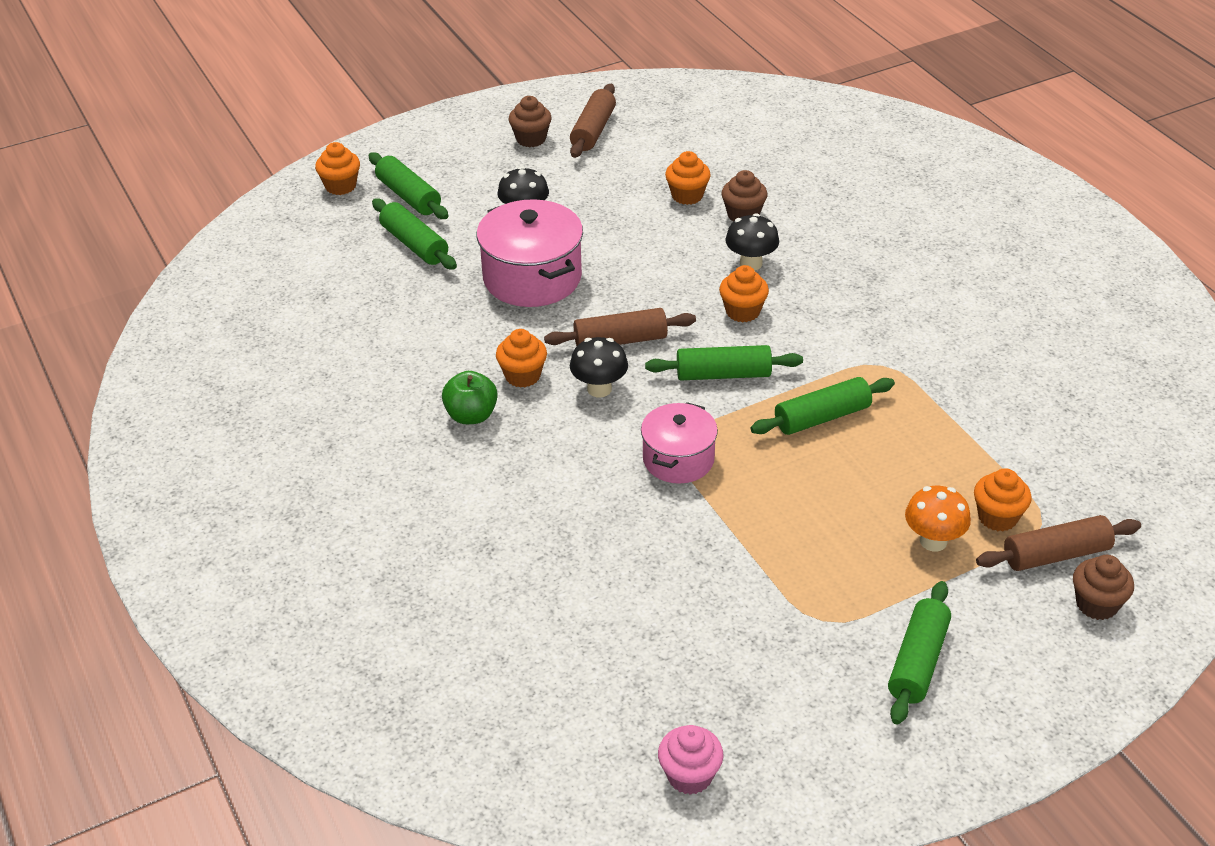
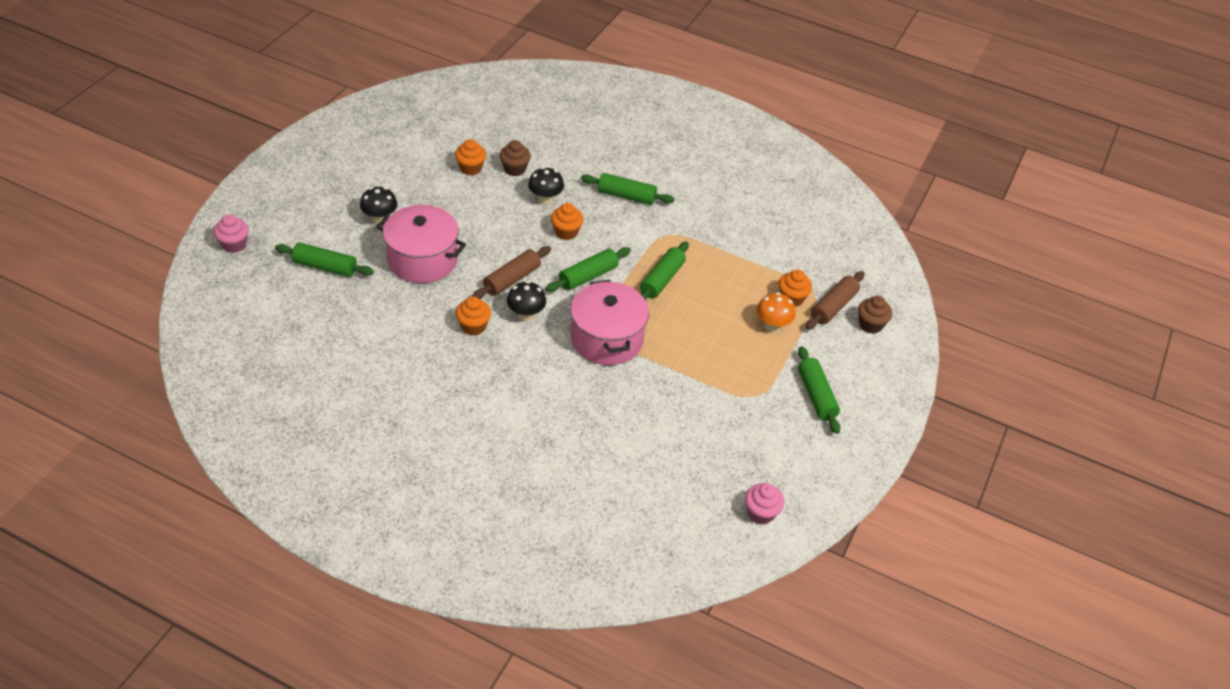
camera: 40 degrees left, 5 degrees up
(340, 186) = (234, 244): orange cupcake -> pink cupcake
(409, 196) = (290, 234): green rolling pin -> green rolling pin (626, 196)
(471, 415) = (465, 365): green apple -> none
(531, 139) = (336, 164): brown cupcake -> none
(593, 130) = (373, 144): brown rolling pin -> none
(678, 459) = (607, 339): pink pot -> pink pot, size x1.56

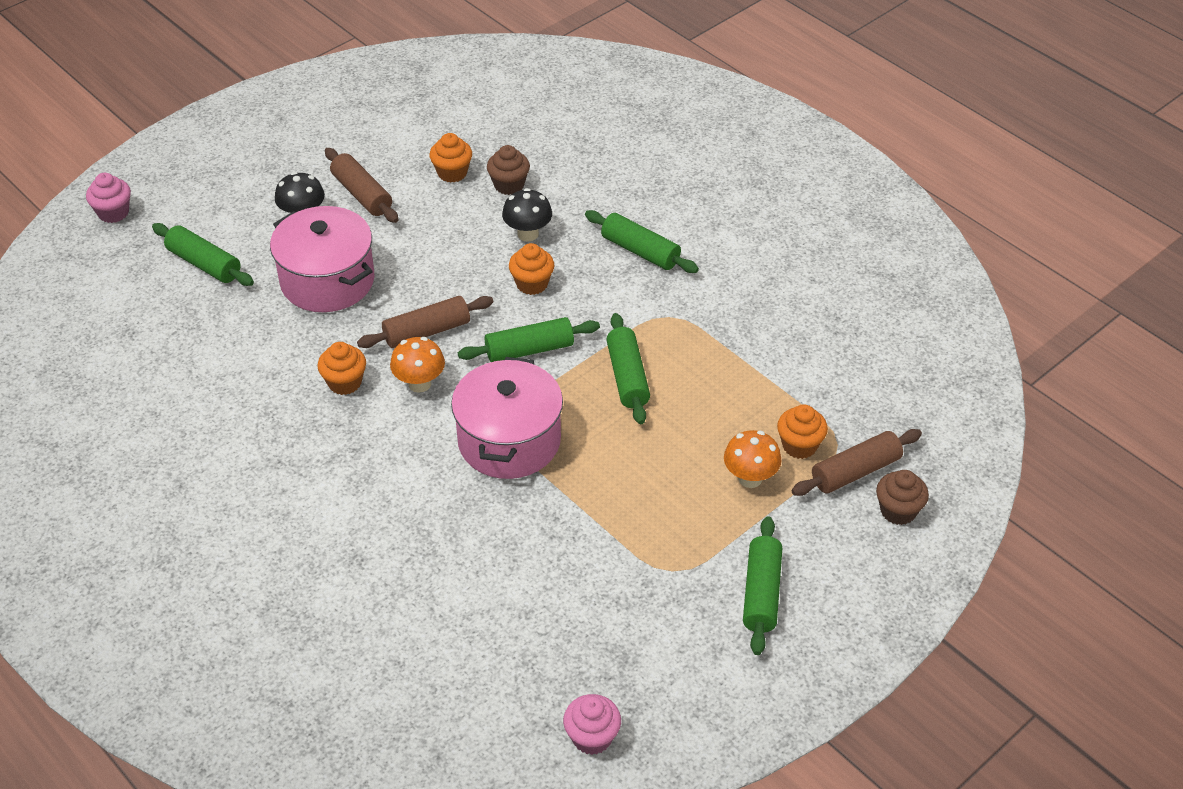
camera: 25 degrees right, 0 degrees up
(414, 195) = (362, 194): none -> brown rolling pin
(526, 315) = (419, 383): black mushroom -> orange mushroom
(662, 280) = (627, 377): green rolling pin -> green rolling pin turned 60 degrees counterclockwise

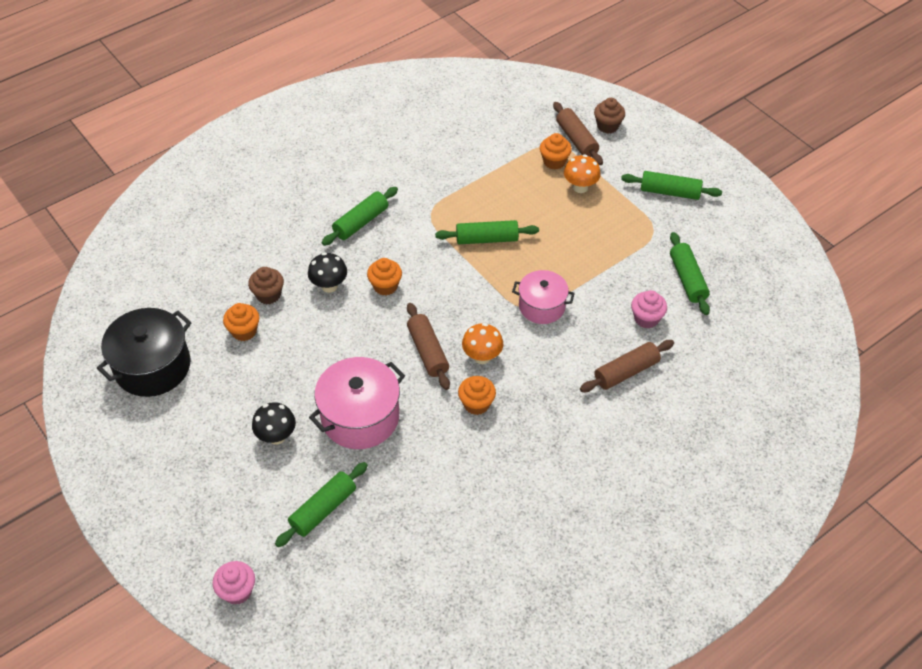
camera: 85 degrees left, 5 degrees up
(362, 194) = (257, 394): brown rolling pin -> brown rolling pin (626, 372)
(399, 112) = (152, 366): none -> black pot
(509, 441) = (542, 306): pink pot -> pink pot, size x0.64
(529, 350) = (454, 291): green rolling pin -> green rolling pin (687, 279)
(592, 737) = (778, 277): pink cupcake -> pink cupcake (646, 318)

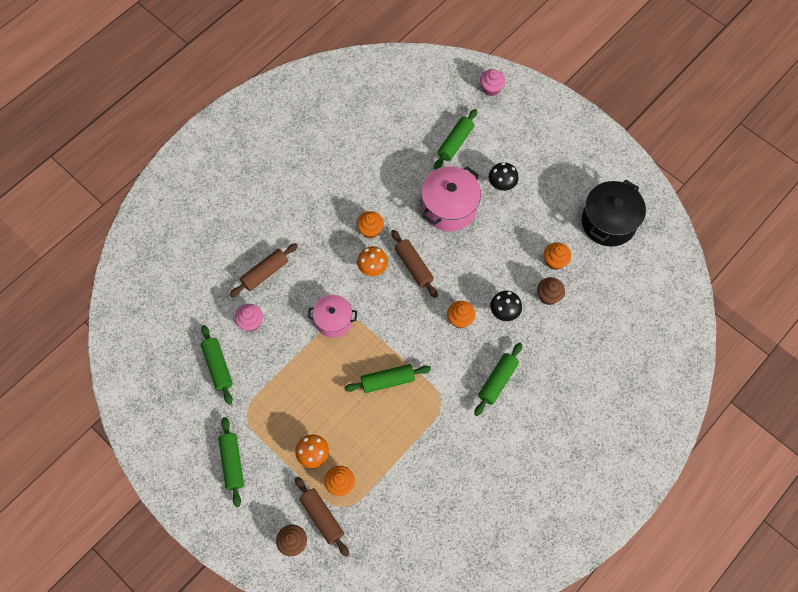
camera: 170 degrees right, 15 degrees up
(669, 192) = (232, 463): green rolling pin -> green rolling pin turned 75 degrees clockwise

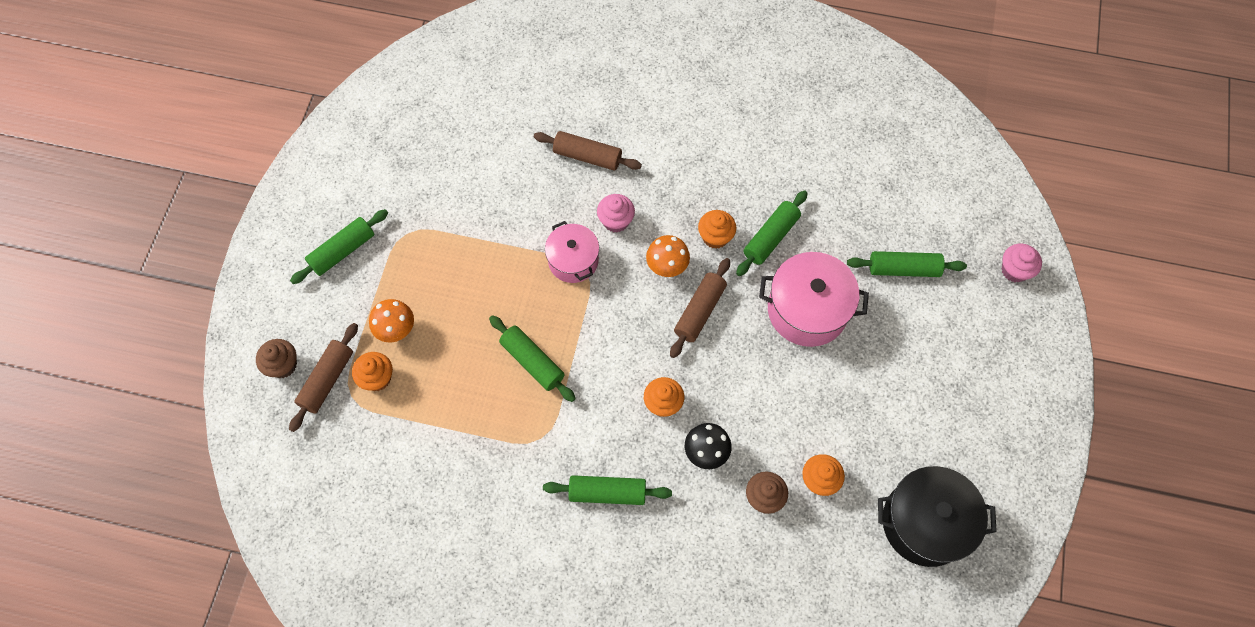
camera: 60 degrees right, 0 degrees up
(218, 366) = (446, 173): green rolling pin -> green rolling pin (770, 237)
(251, 322) = (518, 176): pink cupcake -> pink cupcake (616, 221)
(501, 185) = (883, 356): black mushroom -> none

